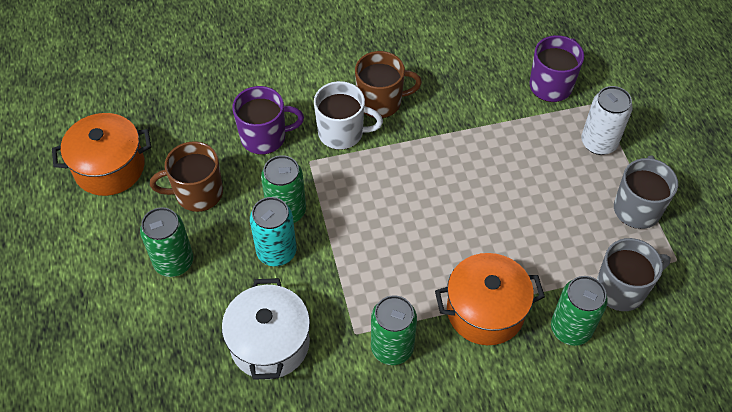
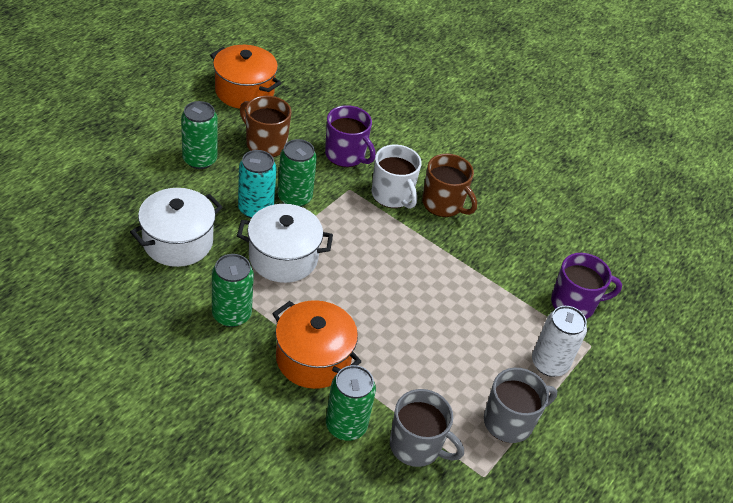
camera: 45 degrees right, 10 degrees down
(353, 265) = (283, 257): none -> white pot

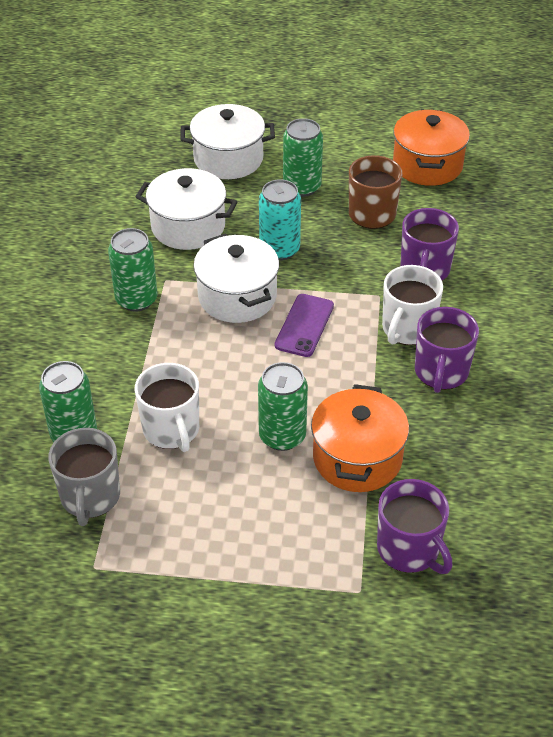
camera: 65 degrees right, 0 degrees up
(122, 177) = (228, 159): none -> white pot
(294, 197) = (323, 266): green can -> green can (282, 436)
(313, 358) = (133, 375): orange pot -> orange pot (357, 458)
(345, 240) = (304, 325): none -> purple phone
(387, 365) = (171, 430): none -> white mug
(443, 204) = (441, 372): brown mug -> purple mug
(509, 422) = (181, 559): grey mug -> none
(549, 363) = (294, 562): white can -> none

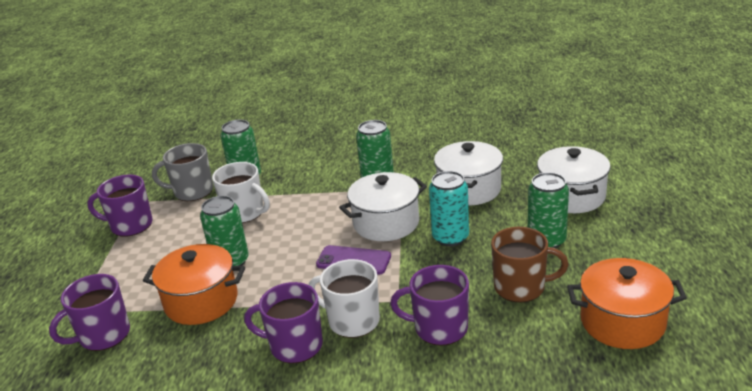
camera: 90 degrees right, 15 degrees down
(162, 564) = (130, 225): none -> purple mug
(171, 430) = (244, 213): white mug -> white mug turned 120 degrees counterclockwise

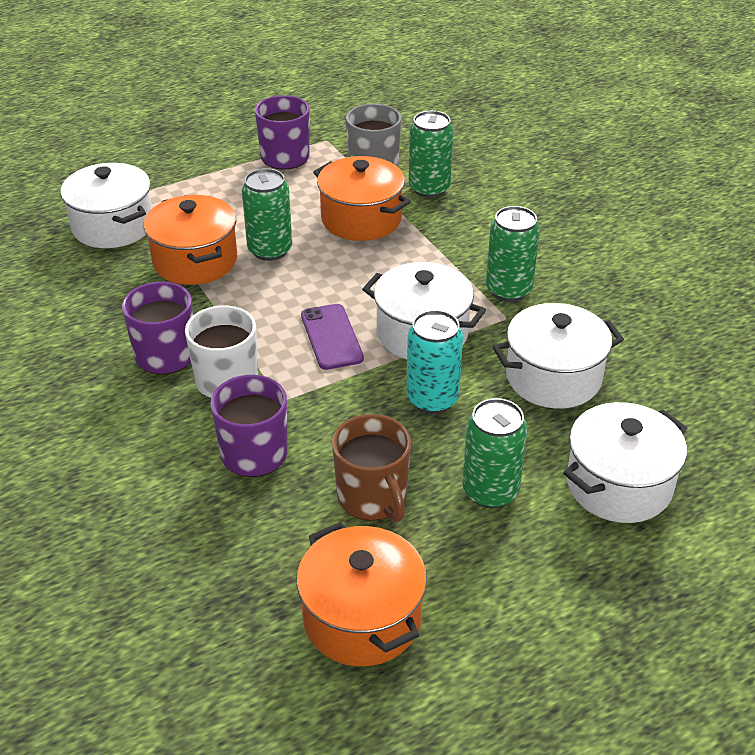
camera: 55 degrees right, 10 degrees up
(103, 335) = (113, 226): purple mug -> white pot
(244, 213) = (361, 219): white mug -> orange pot

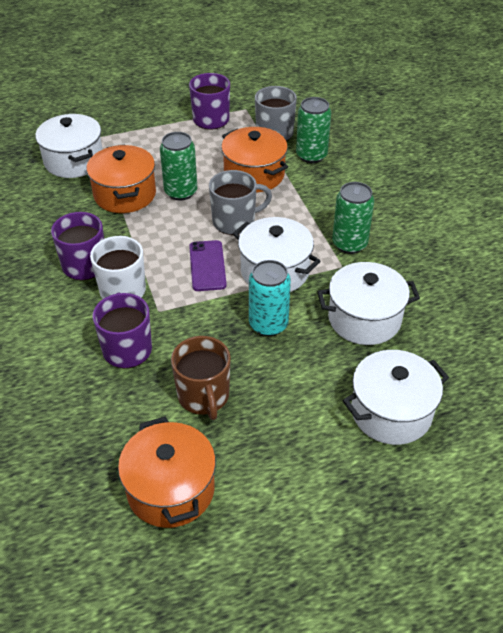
camera: 10 degrees right, 5 degrees up
(352, 279) = (235, 221): none -> grey mug
(490, 491) = (292, 403): green can -> none

